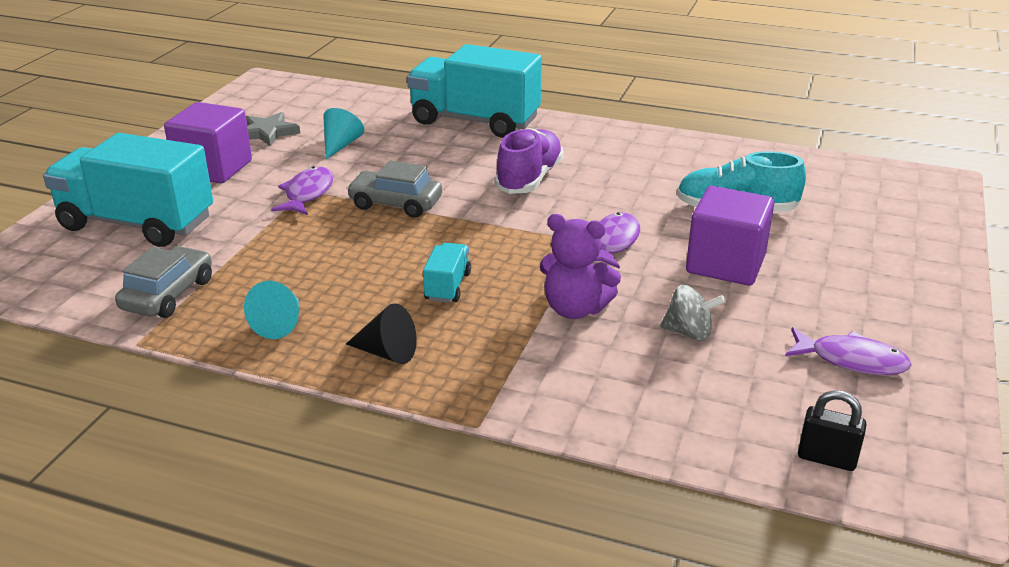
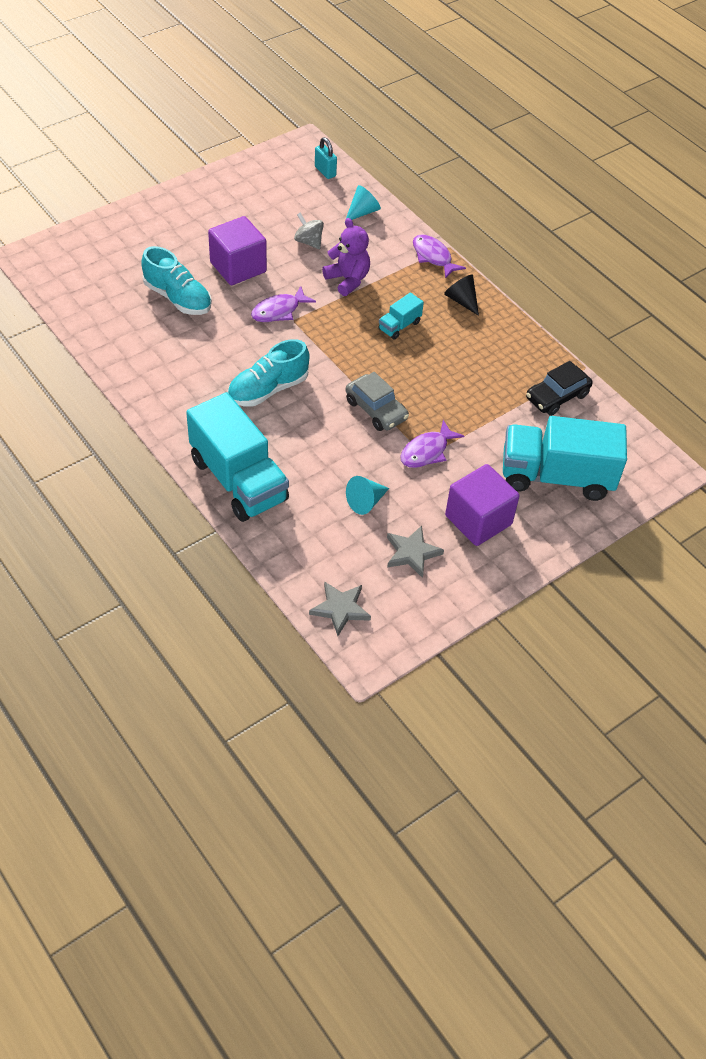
camera: 150 degrees left, 20 degrees up
(137, 223) = (556, 477): turquoise truck -> turquoise truck turned 135 degrees clockwise
(168, 294) = (557, 397): grey car -> black car
(280, 324) = (504, 344): turquoise cone -> turquoise cone (362, 212)
(306, 93) = (340, 609): none -> grey star
(529, 179) = (268, 389): purple shoe -> turquoise shoe
(826, 458) = (325, 171): black padlock -> turquoise padlock
(851, 360) = (256, 196): purple fish -> purple fish (433, 257)

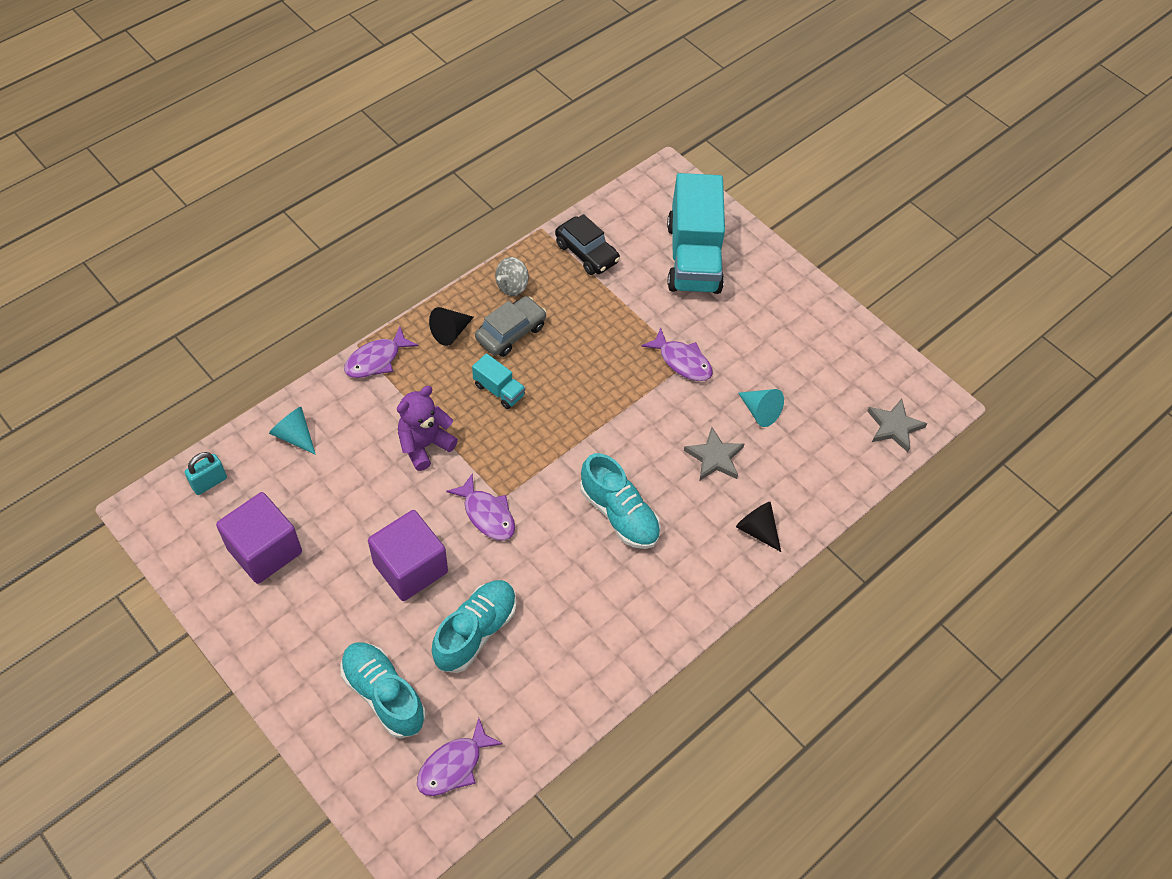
camera: 95 degrees left, 5 degrees up
(77, 281) = (454, 765): none -> purple fish
(139, 250) = (384, 695): none -> turquoise shoe
(238, 480) = (757, 530): turquoise truck -> black cone
(308, 242) = (356, 491): grey spinning top -> grey spinning top (512, 286)
(376, 410) = (632, 408): grey car -> grey car (511, 332)
(412, 553) = (814, 371): grey star -> grey star (714, 457)
(478, 520) = (761, 319): purple cube -> purple cube (264, 550)

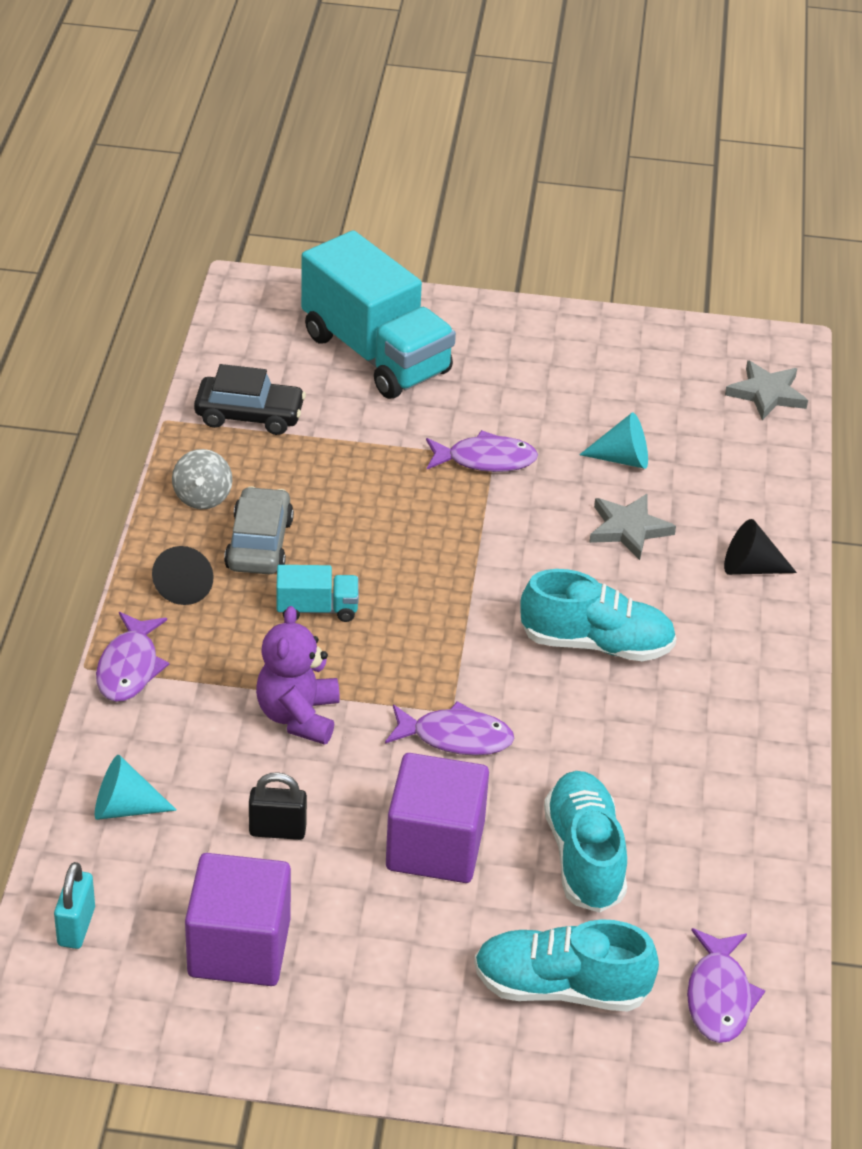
camera: 40 degrees left, 15 degrees down
(348, 501) = (277, 830): none -> black padlock

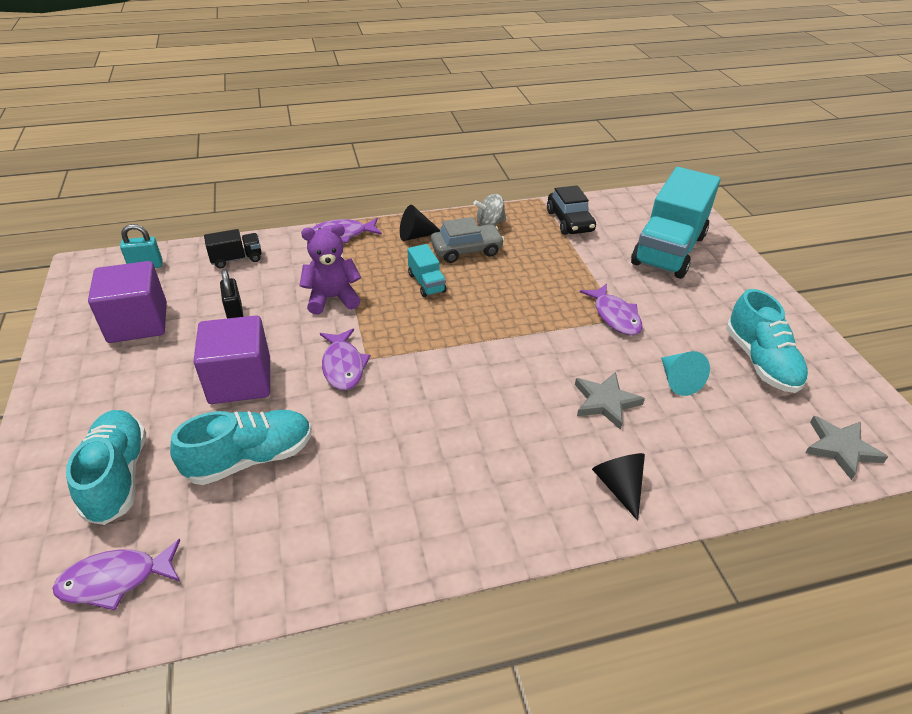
camera: 70 degrees right, 0 degrees up
(125, 808) = (236, 259): turquoise cone -> black truck
(596, 644) = (471, 413): turquoise shoe -> turquoise shoe (760, 361)

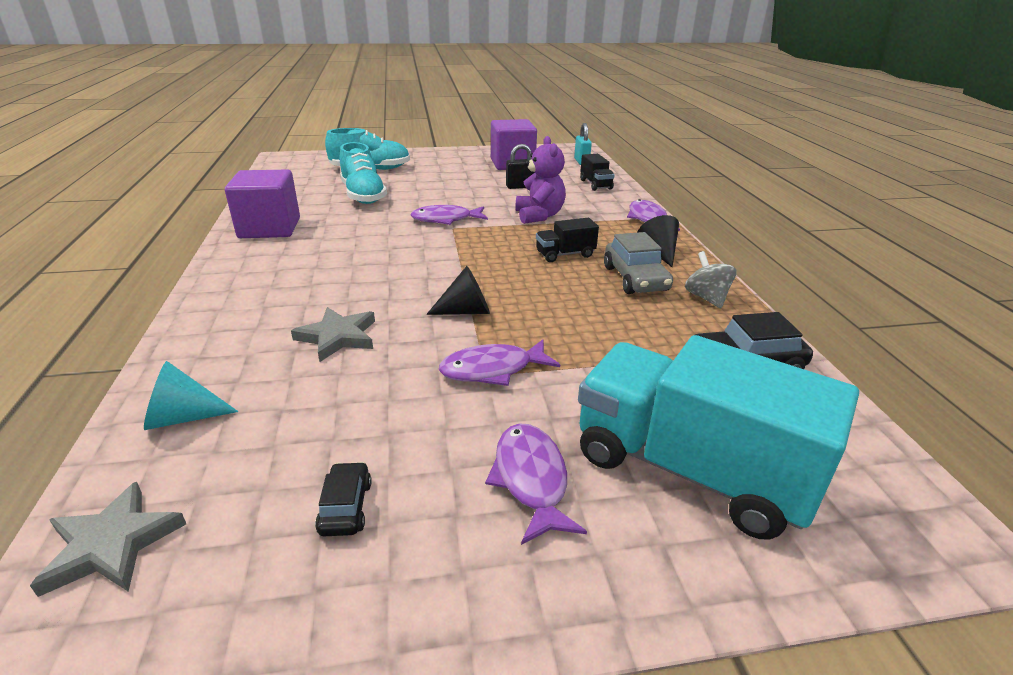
camera: 95 degrees right, 10 degrees down
(115, 580) = (297, 173): purple fish -> purple fish (531, 479)
(240, 381) = (441, 190): purple cube -> purple cube (269, 228)
(426, 283) = (565, 254): turquoise truck -> black truck
(619, 487) = (223, 327): black cone -> black cone (466, 311)
(678, 381) = (344, 400): turquoise cone -> turquoise cone (183, 417)
(760, 361) = (345, 507): turquoise shoe -> black car

